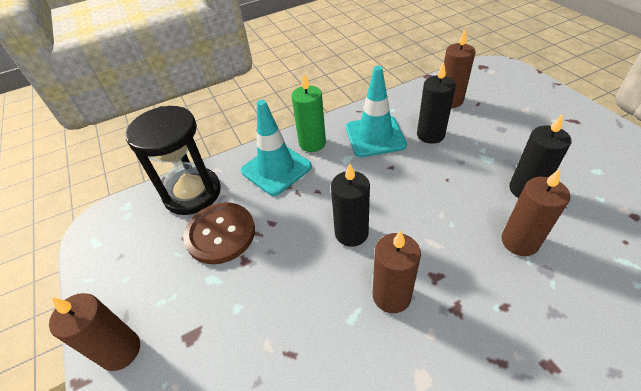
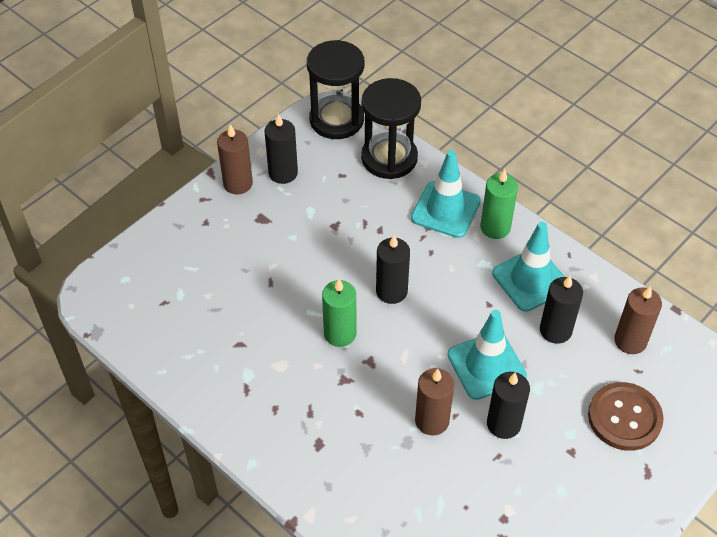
camera: 65 degrees right, 5 degrees up
(114, 222) = (336, 120): none -> black hourglass
(142, 292) = (283, 173): none -> black candle
(220, 234) = (354, 198): brown button -> brown button (624, 417)
(391, 296) = (340, 333): brown candle -> green candle
(458, 185) = (486, 365): none -> turquoise traffic cone

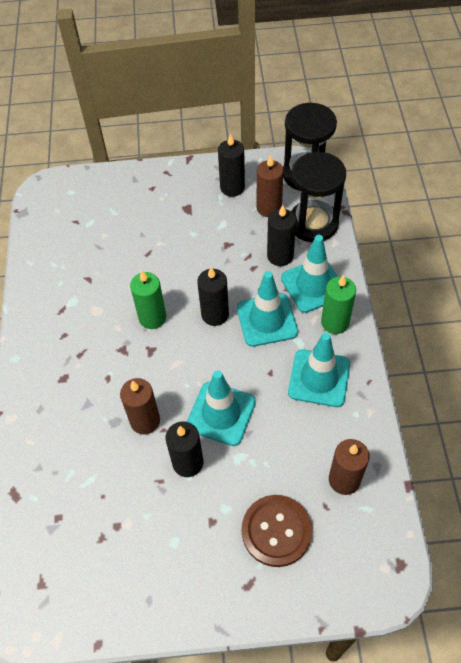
camera: 45 degrees right, 5 degrees up
(238, 183) = (197, 176): brown candle -> brown candle (269, 208)
(439, 264) = (267, 320): none -> turquoise traffic cone
(555, 330) = (296, 428): black candle -> black candle (280, 256)

